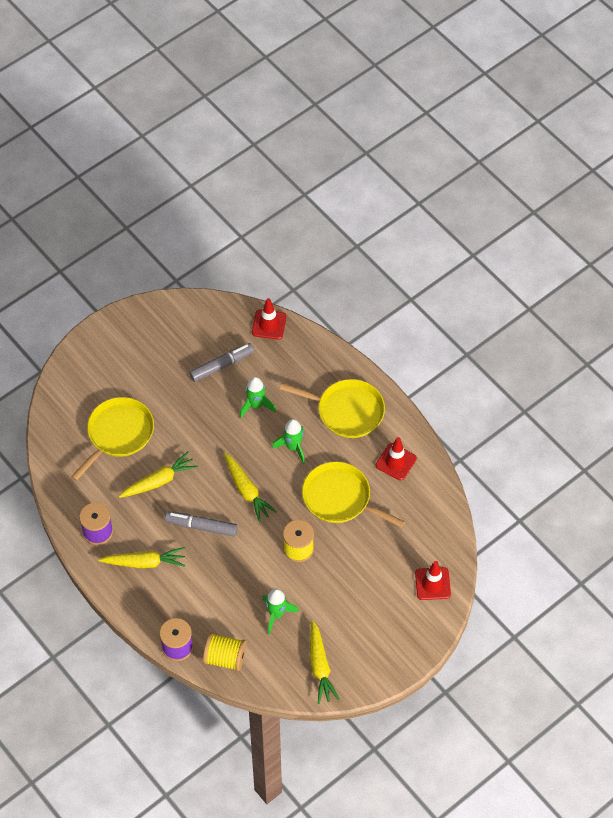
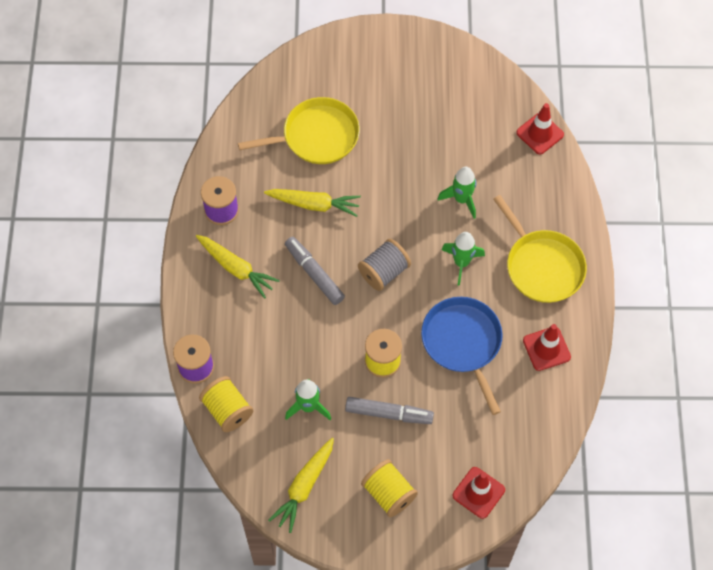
camera: 40 degrees right, 5 degrees up
(222, 365) = (463, 140): grey marker -> grey marker (389, 413)
(247, 491) = (384, 272): yellow carrot -> grey spool
(340, 498) = (463, 343): yellow pan -> blue pan
(377, 628) = (389, 493): none -> yellow spool

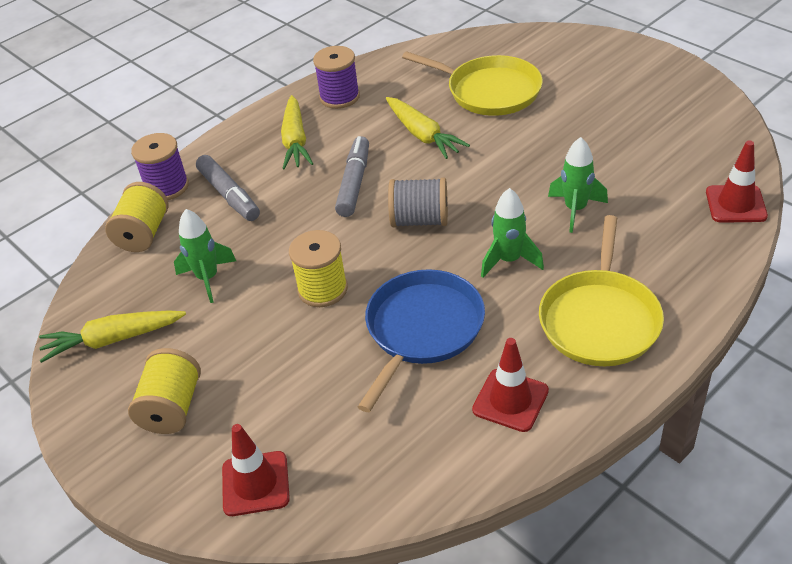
camera: 50 degrees right, 20 degrees down
(389, 413) = (268, 337): grey marker -> grey marker (229, 195)

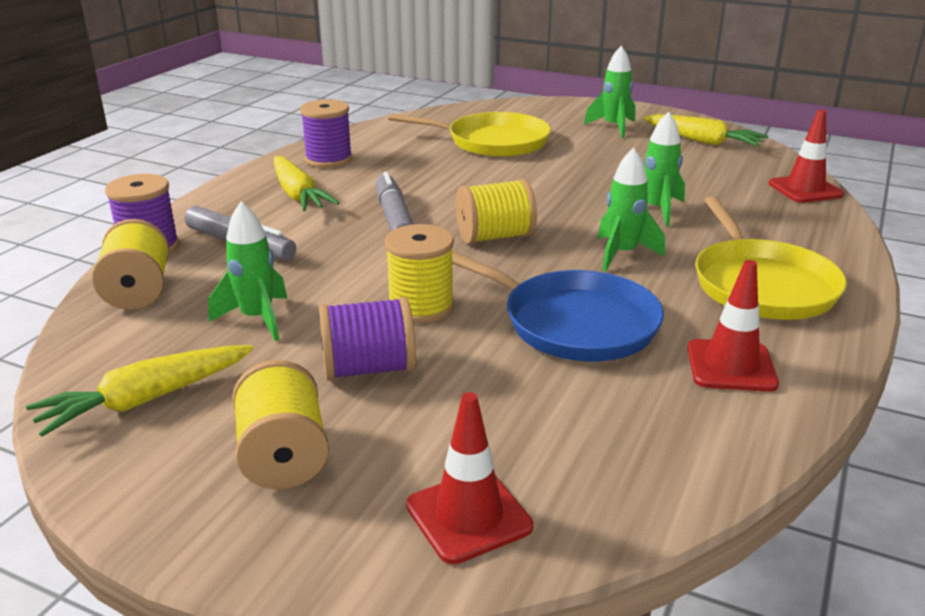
camera: 25 degrees left, 15 degrees down
(257, 344) = (368, 369): none -> purple spool
(420, 220) = (495, 237): grey spool -> yellow spool
(422, 329) = (573, 323): blue pan -> blue pan turned 120 degrees clockwise
(423, 135) = (446, 176): yellow carrot -> yellow carrot (702, 141)
(615, 83) = (613, 127): none -> green rocket

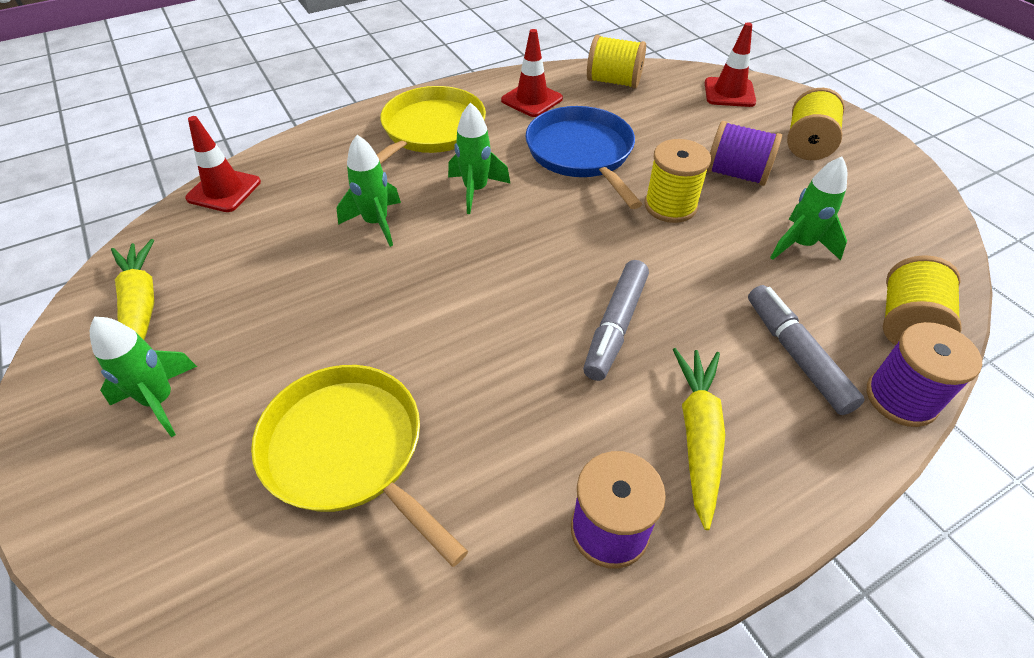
camera: 145 degrees left, 20 degrees up
(146, 400) = (889, 207): yellow carrot -> none
(495, 237) = (547, 253): yellow spool -> yellow spool (613, 82)

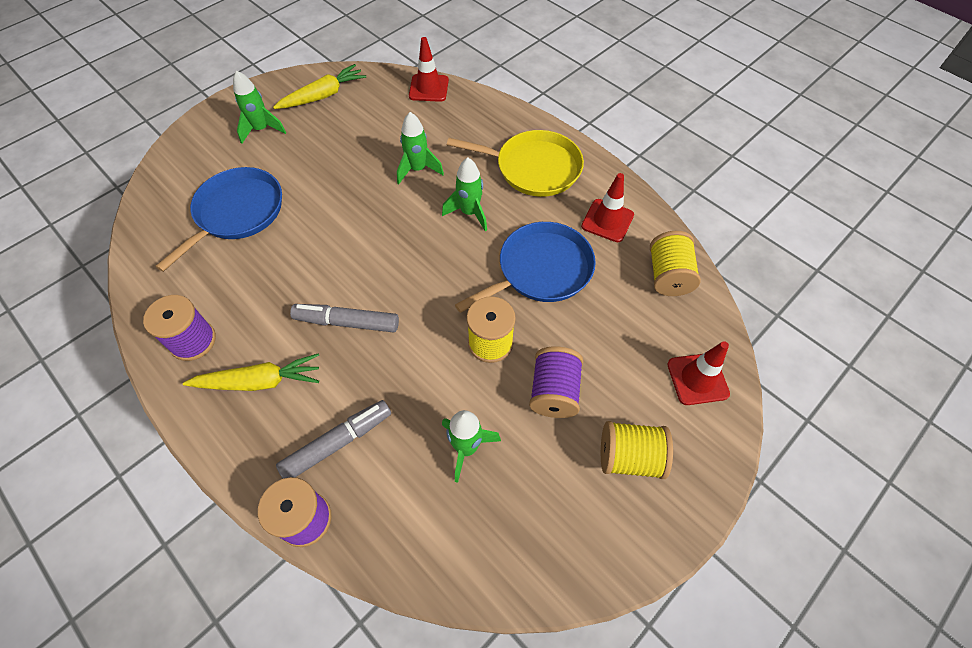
camera: 75 degrees right, 10 degrees up
(348, 451) = (237, 213): yellow pan -> blue pan
(906, 323) = (386, 532): yellow spool -> none

